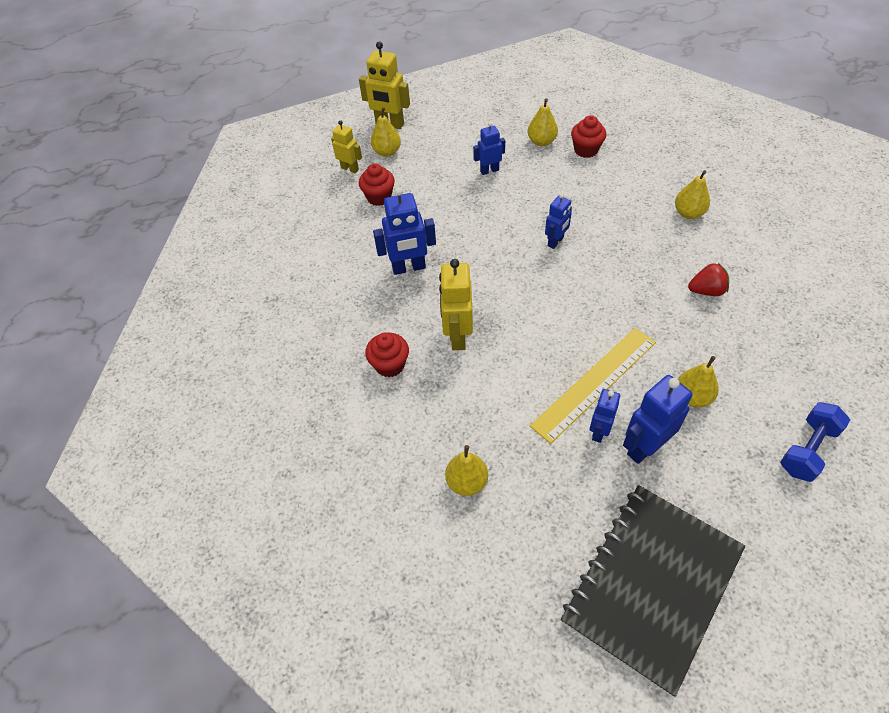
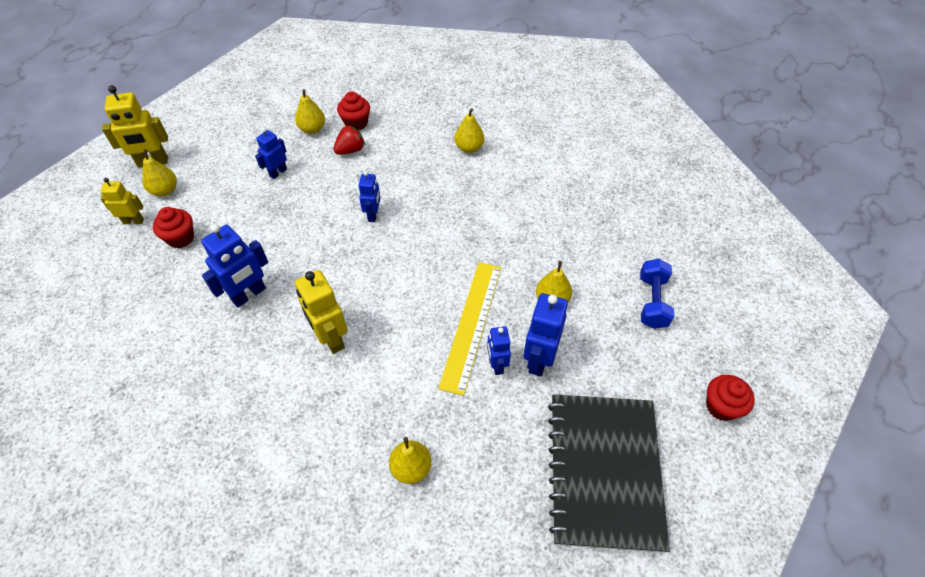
camera: 35 degrees left, 0 degrees up
(390, 365) = (280, 396): red cupcake -> red cupcake (721, 406)
(706, 291) = (516, 207): red strawberry -> red strawberry (350, 150)

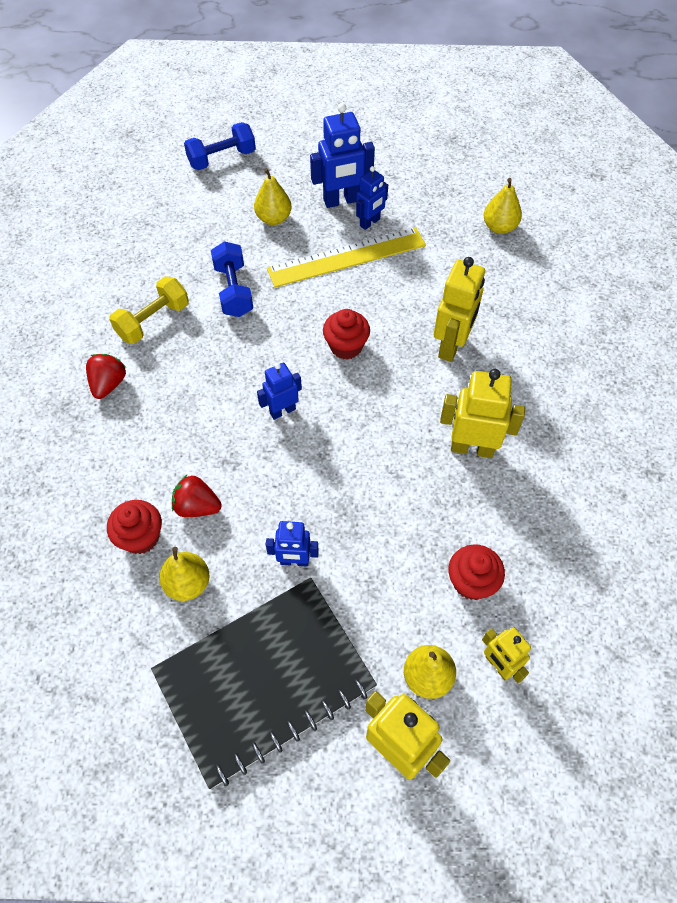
camera: 125 degrees left, 5 degrees up
(249, 294) = (472, 448): blue robot -> yellow robot
(469, 148) = (109, 384): yellow pear -> red strawberry
(495, 239) = (233, 290): none -> blue dumbbell
(502, 186) = (153, 321): none -> yellow dumbbell
(604, 471) = (398, 131): black notebook -> black notebook (264, 680)
(721, 406) = (291, 95): red cupcake -> red cupcake (346, 346)

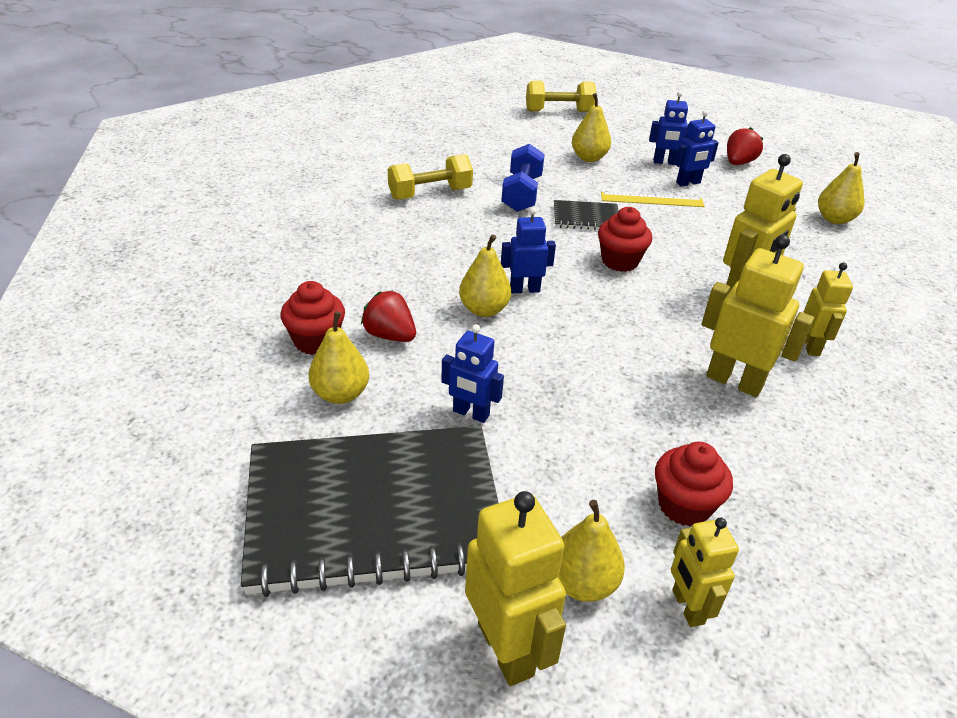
camera: 20 degrees right, 20 degrees down
(109, 384) = (359, 223): red strawberry -> red strawberry (738, 163)
(222, 158) = (559, 111): blue dumbbell -> yellow dumbbell
(259, 447) = (484, 309): none -> yellow pear
(300, 302) = (586, 218): none -> black notebook
(341, 201) = (665, 162): blue robot -> blue robot, size x0.62
(346, 257) = (652, 200): yellow ruler -> yellow ruler, size x0.58
(516, 387) = (810, 346): none -> yellow robot

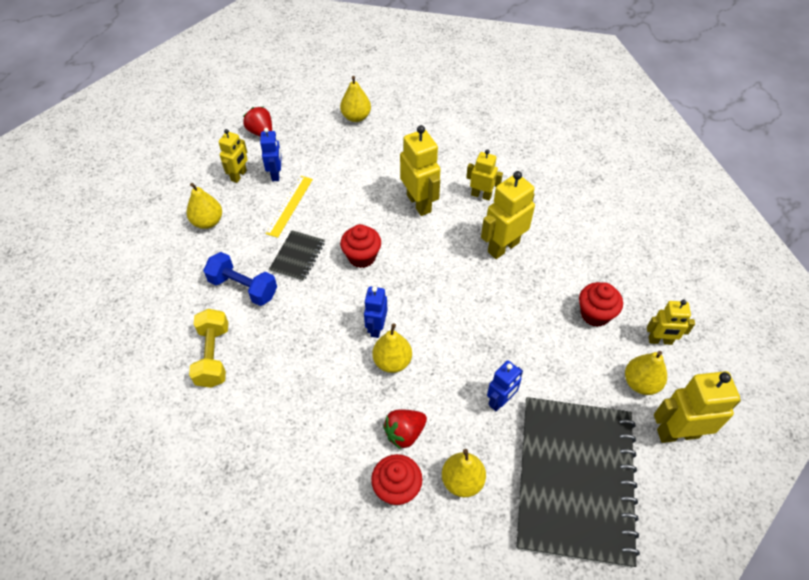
camera: 70 degrees left, 15 degrees up
(559, 111) = (114, 214): yellow dumbbell -> none
(665, 162) = (239, 175): blue robot -> yellow robot

